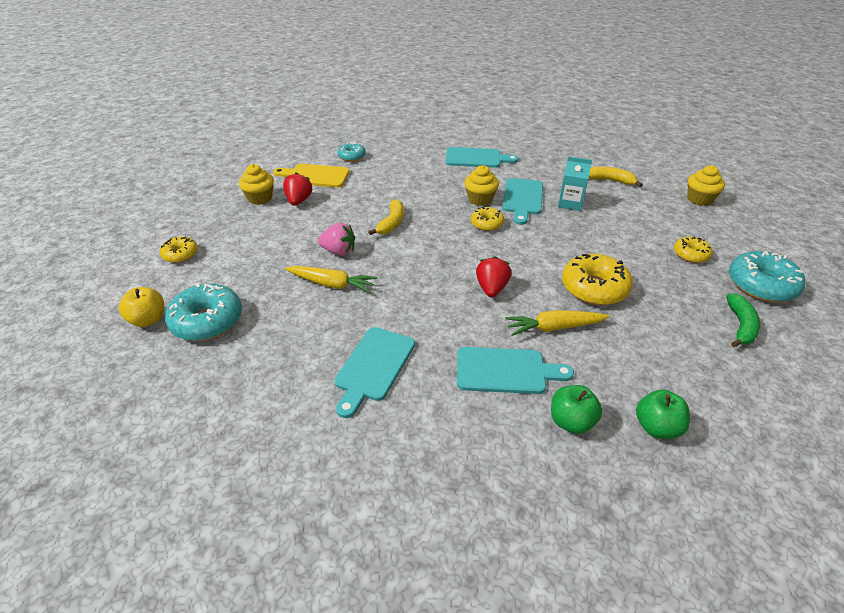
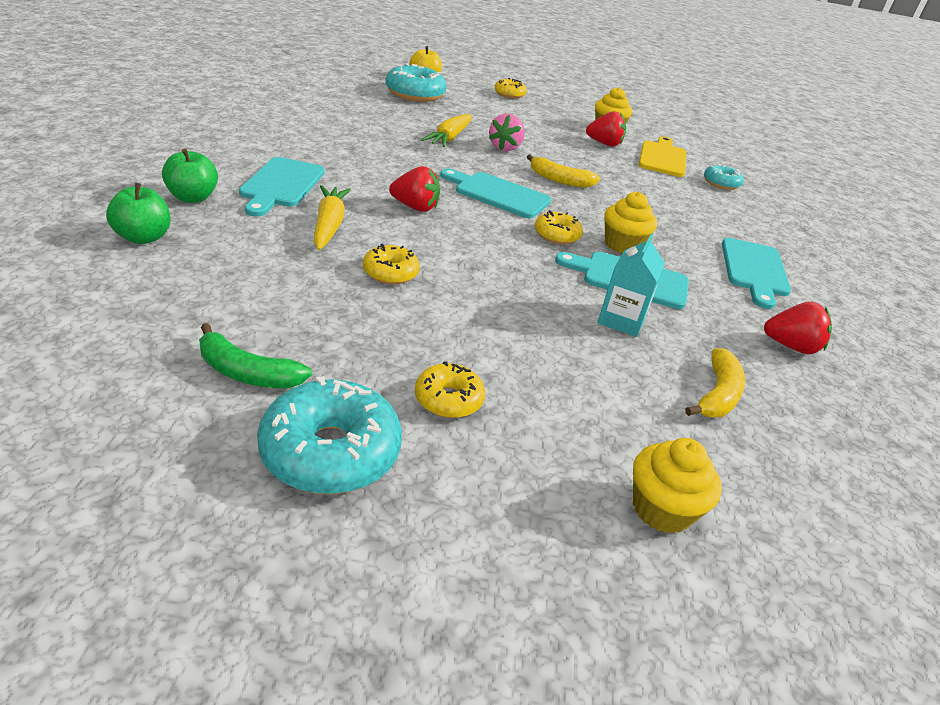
camera: 90 degrees right, 5 degrees down
(373, 367) = (325, 136): turquoise cutting board -> turquoise cutting board (498, 194)
(550, 157) = (791, 346): none -> red strawberry
(594, 288) = (390, 273): yellow donut -> yellow donut, size x0.57

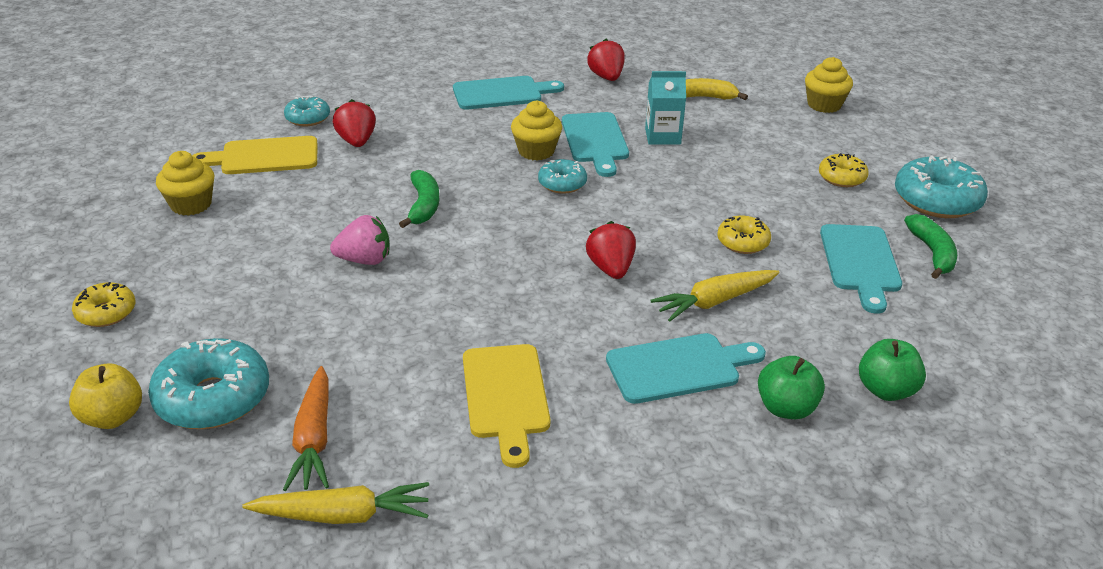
camera: 110 degrees left, 0 degrees up
(329, 138) = (505, 396): none -> yellow cutting board
(358, 100) = (314, 439): none -> orange carrot
(449, 138) = (380, 308): yellow carrot -> yellow carrot (343, 515)
(498, 194) = (512, 232): turquoise cutting board -> turquoise cutting board (860, 262)
(556, 235) = (562, 184): yellow donut -> turquoise donut
(559, 180) = (423, 206): yellow banana -> green banana
(604, 144) = (259, 198): red strawberry -> red strawberry (357, 141)

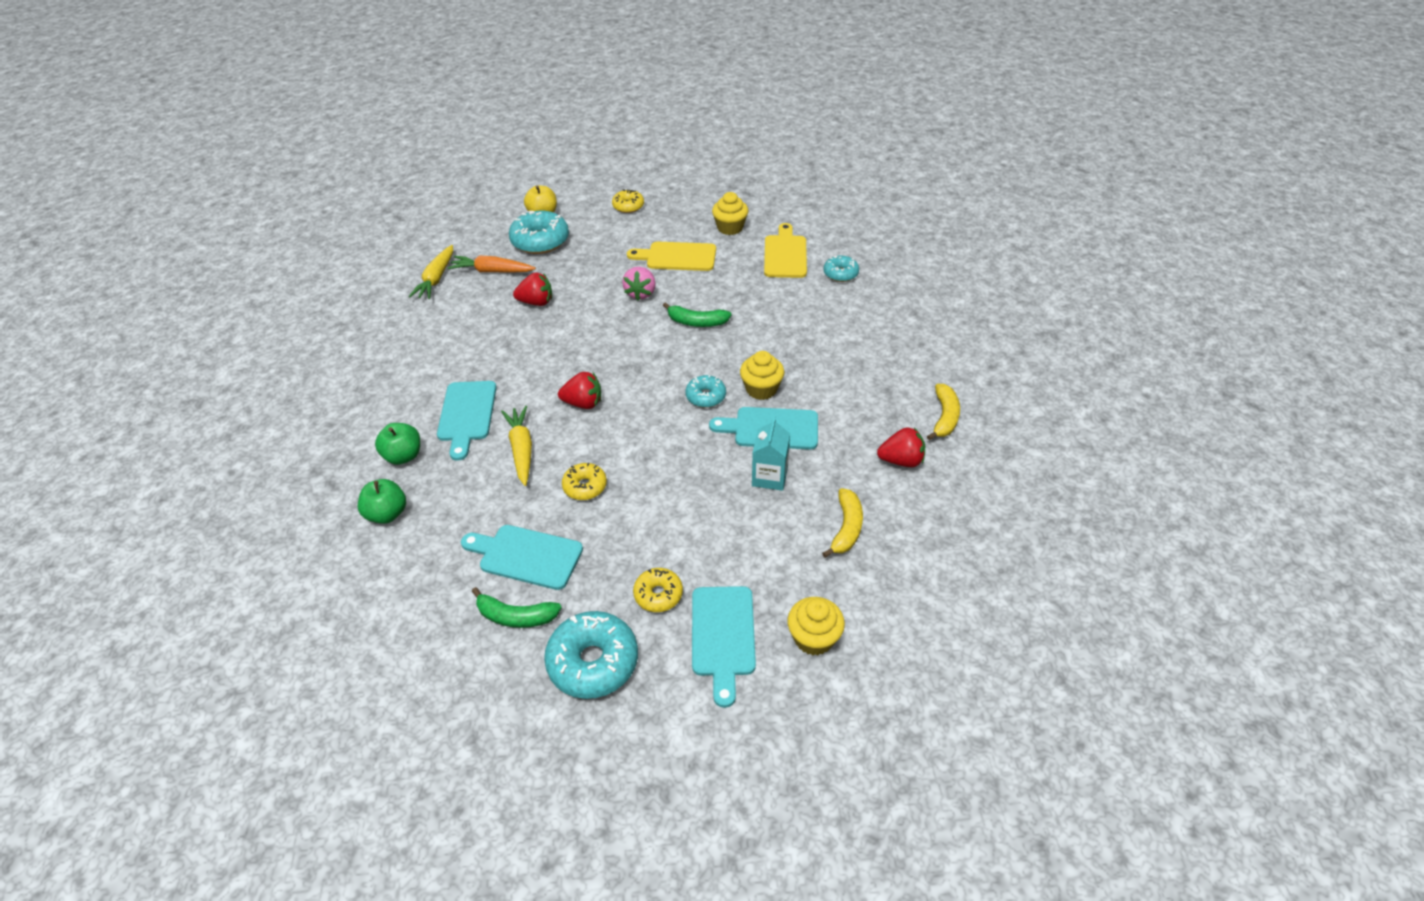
camera: 105 degrees right, 10 degrees up
(357, 141) = (798, 296): red strawberry -> red strawberry (536, 302)
(502, 93) = (872, 382): turquoise cutting board -> turquoise cutting board (722, 636)
(505, 396) = (484, 338): yellow cutting board -> yellow cutting board (677, 257)
(540, 60) = (944, 417): none -> yellow banana

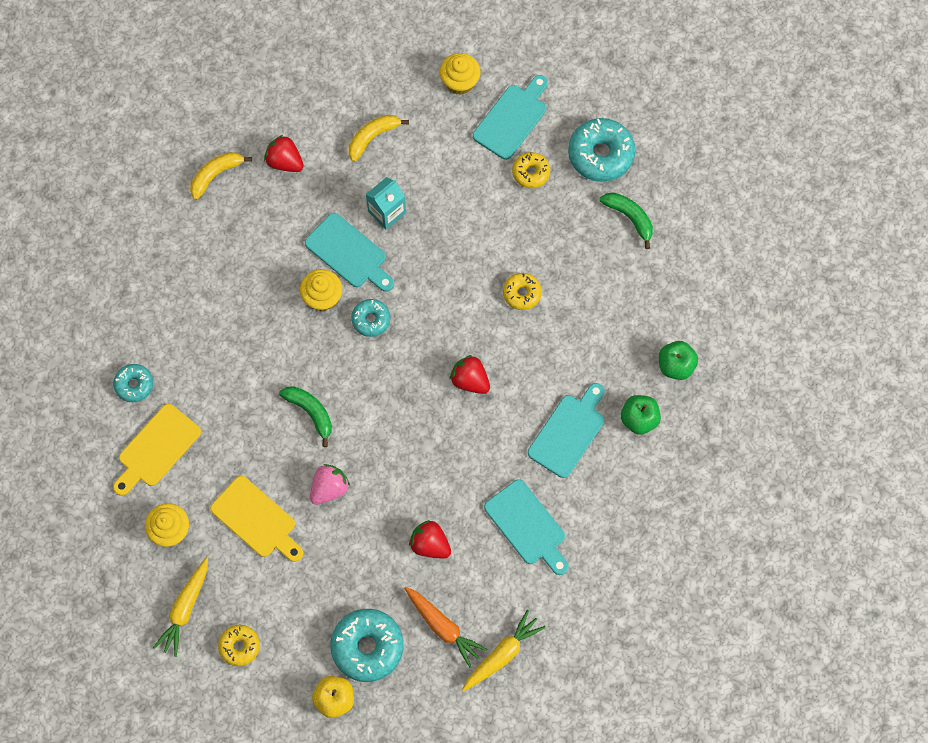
camera: 145 degrees left, 25 degrees up
(521, 449) = (546, 363): yellow carrot -> yellow carrot (185, 609)
(526, 556) = (597, 260): turquoise cutting board -> turquoise cutting board (527, 526)

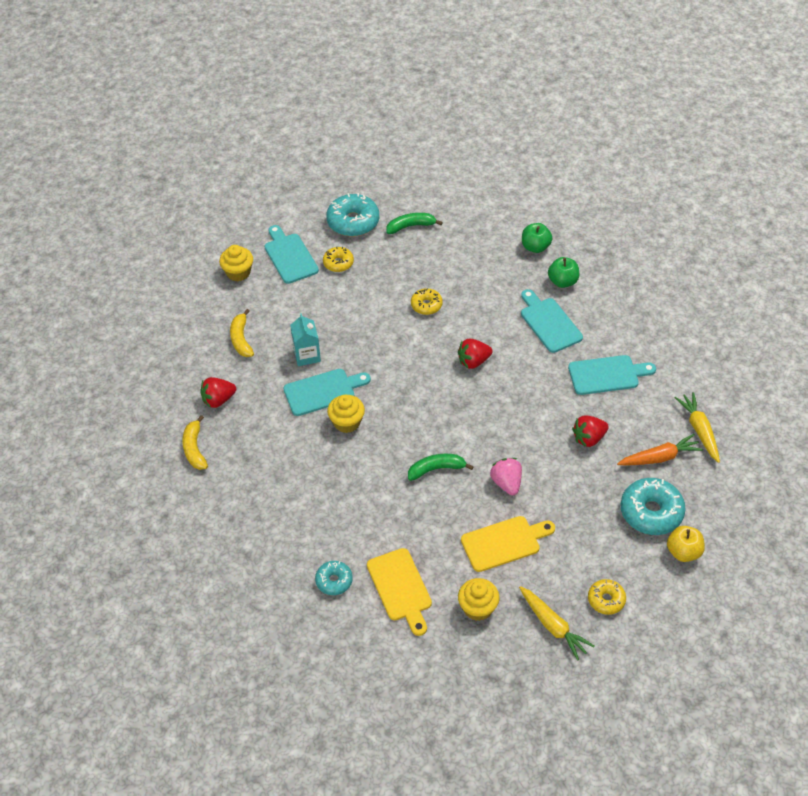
camera: 60 degrees left, 20 degrees down
(371, 320) = (386, 400): turquoise donut -> none

